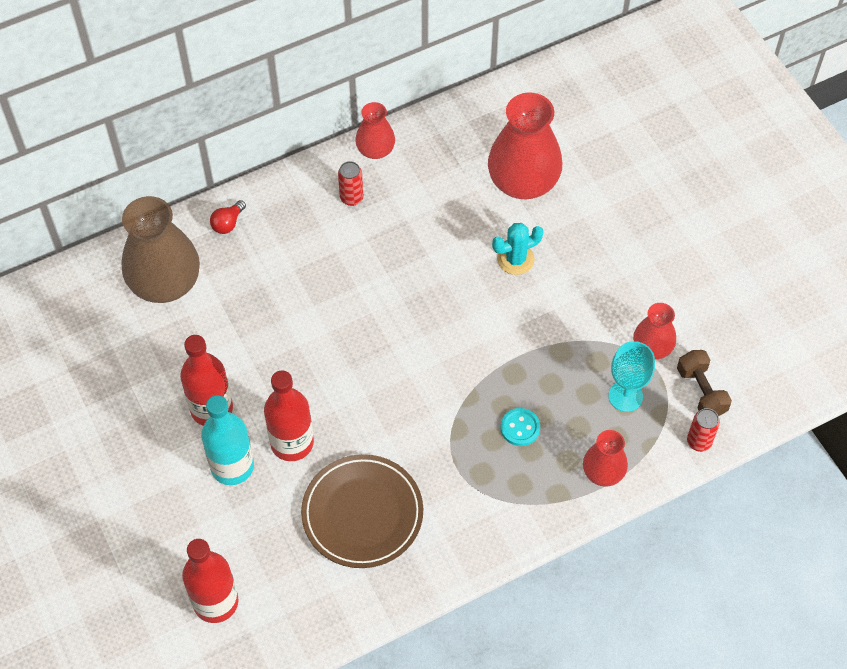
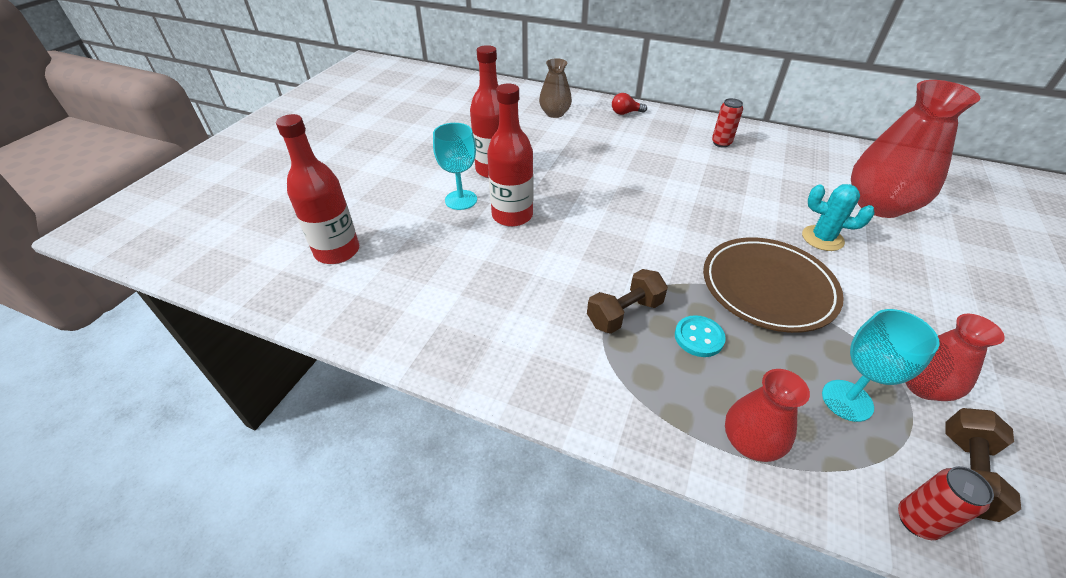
camera: 50 degrees right, 15 degrees down
(165, 283) = (555, 113): brown vase -> brown vase, size x0.55
(232, 466) = (461, 200): turquoise bottle -> turquoise goblet
(362, 513) = (496, 286): brown plate -> brown plate (768, 287)
(375, 150) = (767, 134): red vase -> none
(463, 453) = (624, 313): none -> brown dumbbell

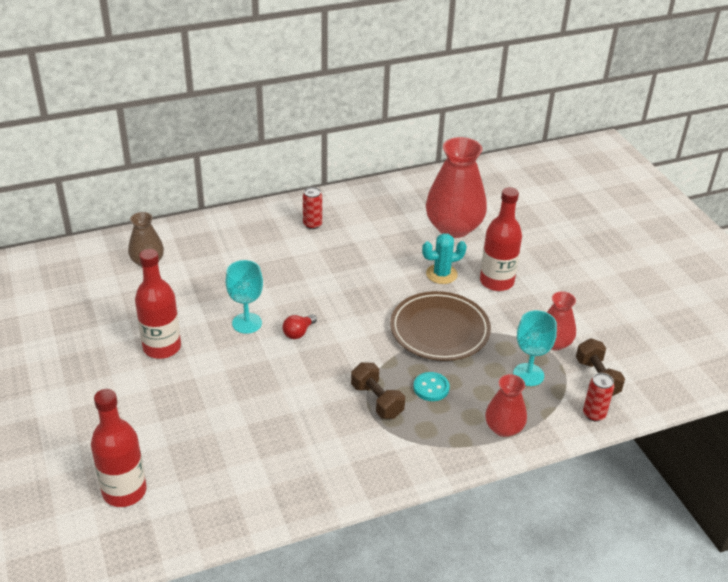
camera: 45 degrees left, 5 degrees down
(461, 200) = (168, 389): turquoise goblet -> turquoise goblet (247, 323)
(512, 215) = (226, 378): red bottle -> red bottle (496, 281)
(624, 313) = (377, 401): brown dumbbell -> brown dumbbell turned 45 degrees counterclockwise
(625, 113) = (209, 230): red light bulb -> red light bulb (298, 332)

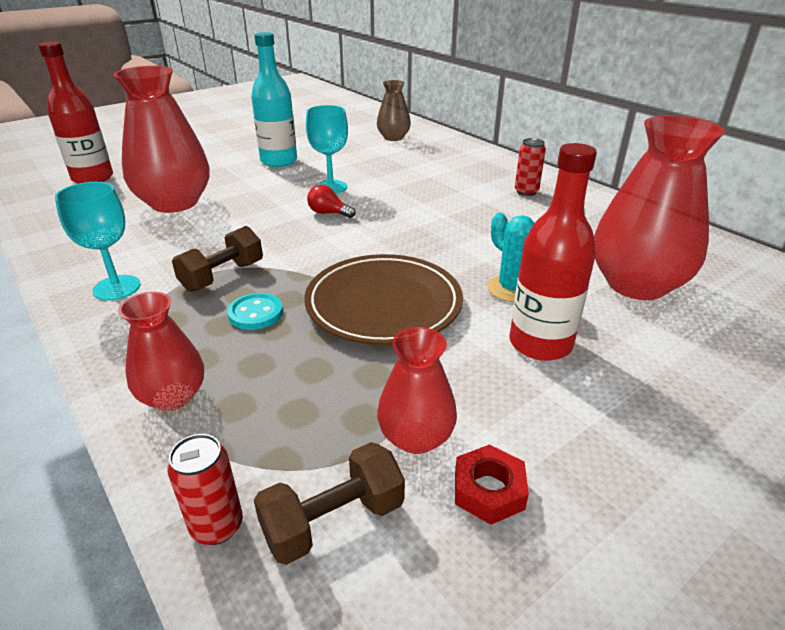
camera: 75 degrees right, 5 degrees down
(162, 347) = (279, 161): red bottle -> turquoise bottle
(228, 425) = (175, 203): none -> red vase
(528, 374) = (313, 411): turquoise goblet -> turquoise goblet (117, 288)
(589, 329) = (489, 490): none -> red nut

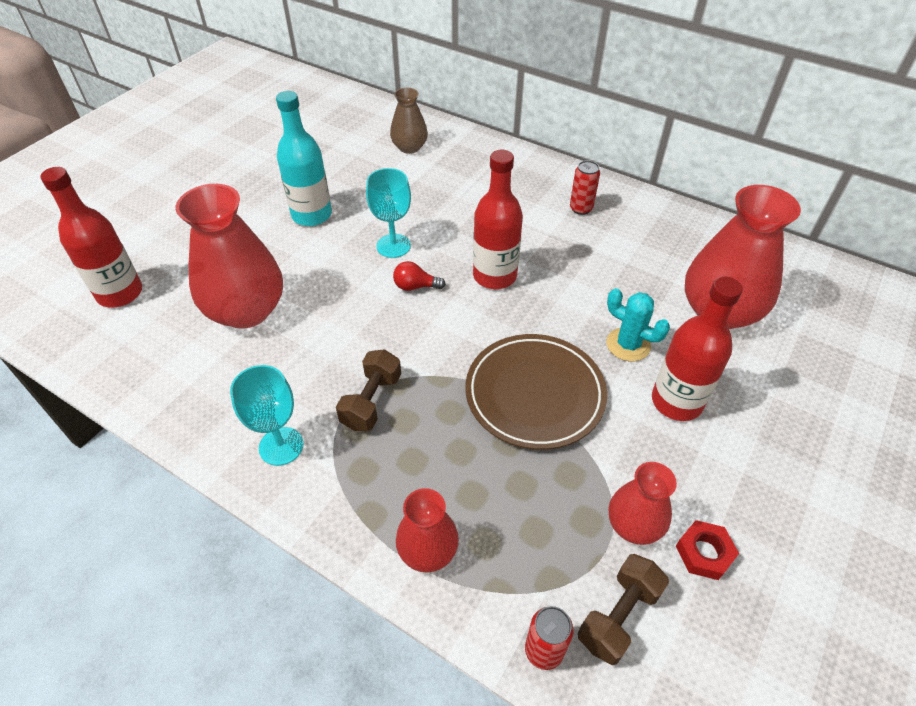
camera: 20 degrees left, 15 degrees up
(255, 313) = (433, 438): turquoise button -> none
(408, 219) = (494, 276): none -> red bottle

